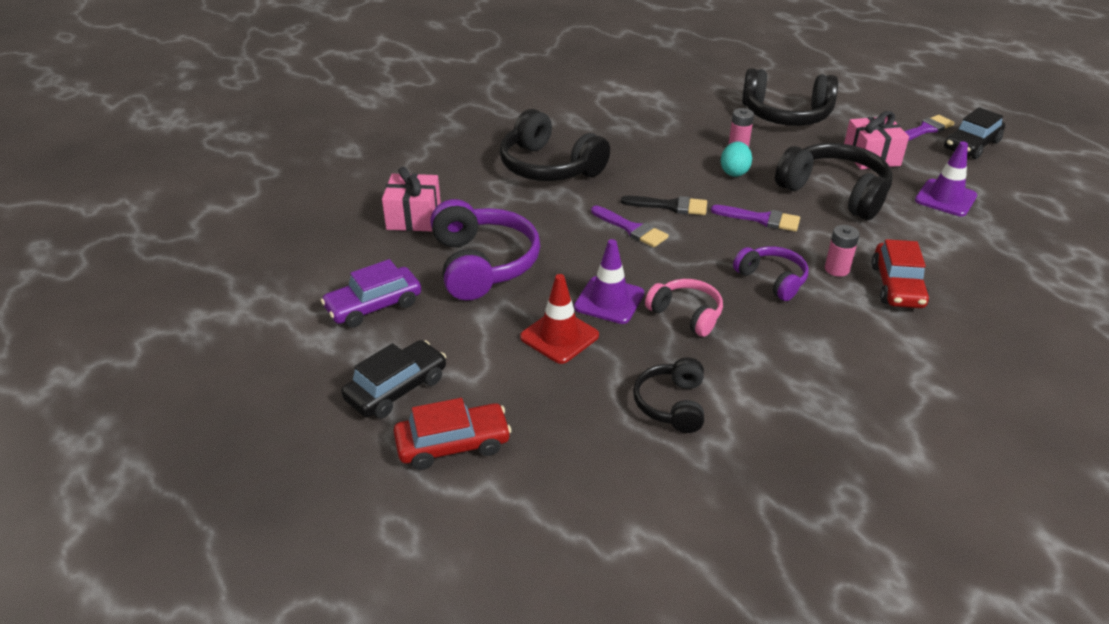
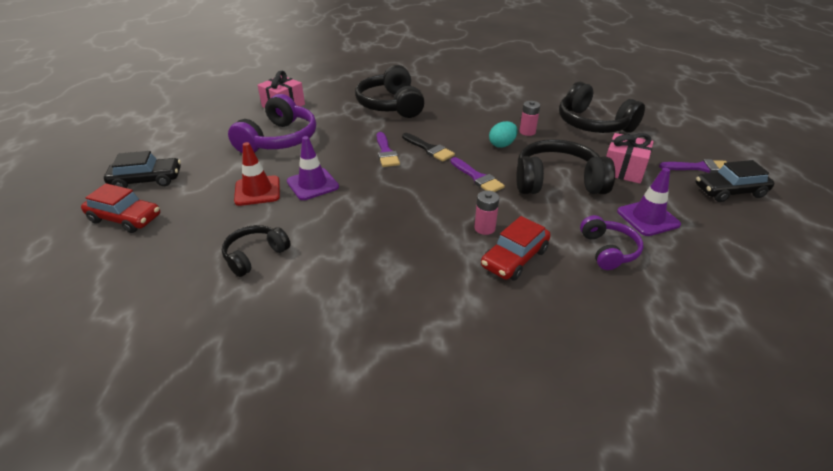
camera: 35 degrees right, 0 degrees up
(374, 306) = (200, 138): purple car -> none
(686, 314) = (343, 211): pink headphones -> none
(772, 280) = (428, 215): purple headphones -> purple headphones (608, 250)
(834, 193) = (557, 182): black headphones -> black headphones turned 75 degrees counterclockwise

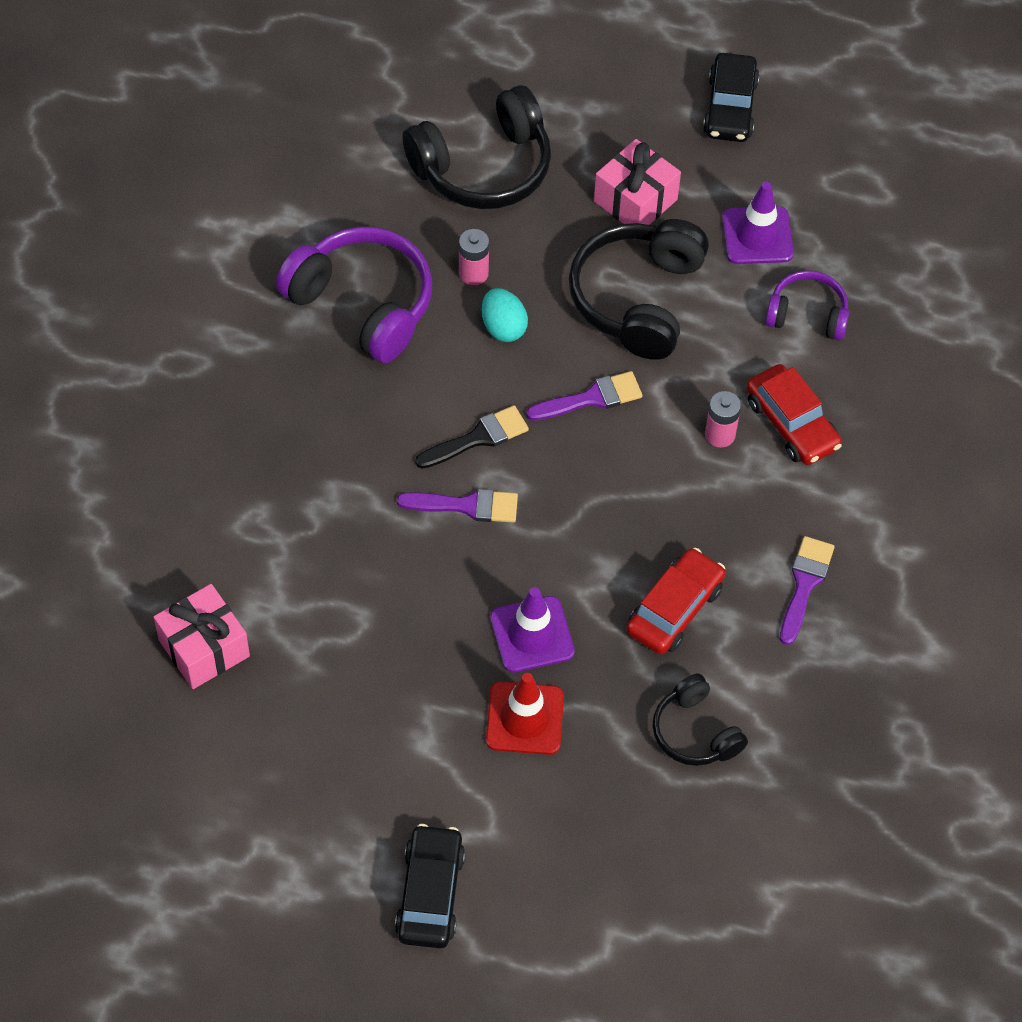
camera: 75 degrees left, 20 degrees up
(125, 218) = (543, 916): red car -> red car (674, 609)
(279, 139) = (354, 670): purple headphones -> purple headphones (363, 304)
(391, 105) = (280, 454): black headphones -> none
(699, 167) = (662, 104): purple brush -> purple brush (804, 584)

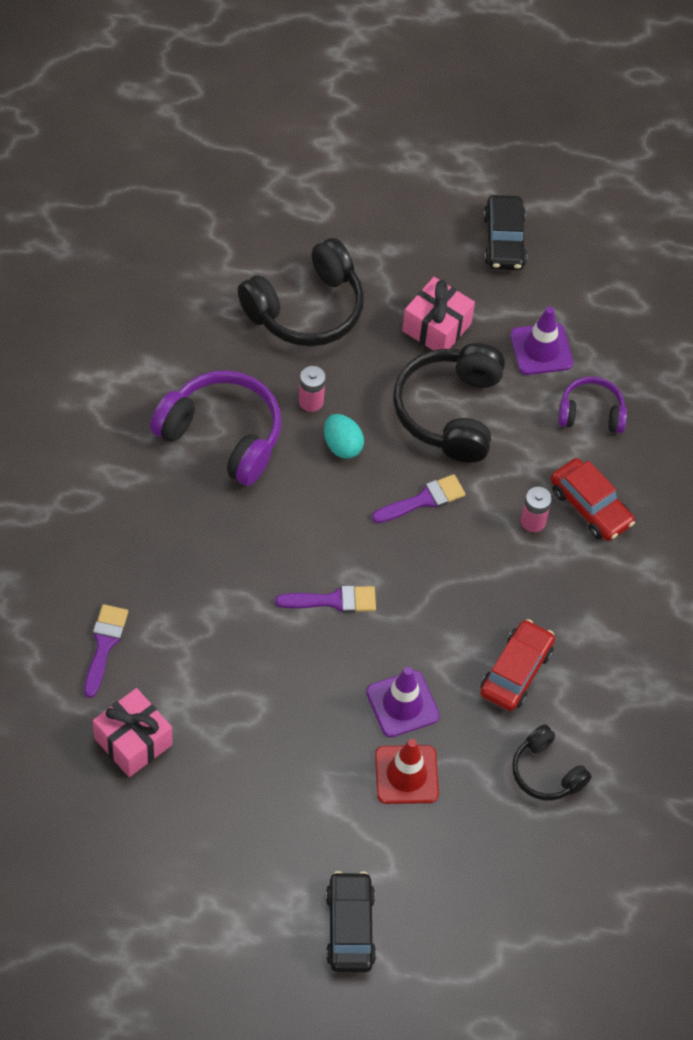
camera: 10 degrees left, 0 degrees up
(478, 438) = (334, 542): black brush -> none
(804, 584) = (618, 641): purple brush -> purple brush (104, 645)

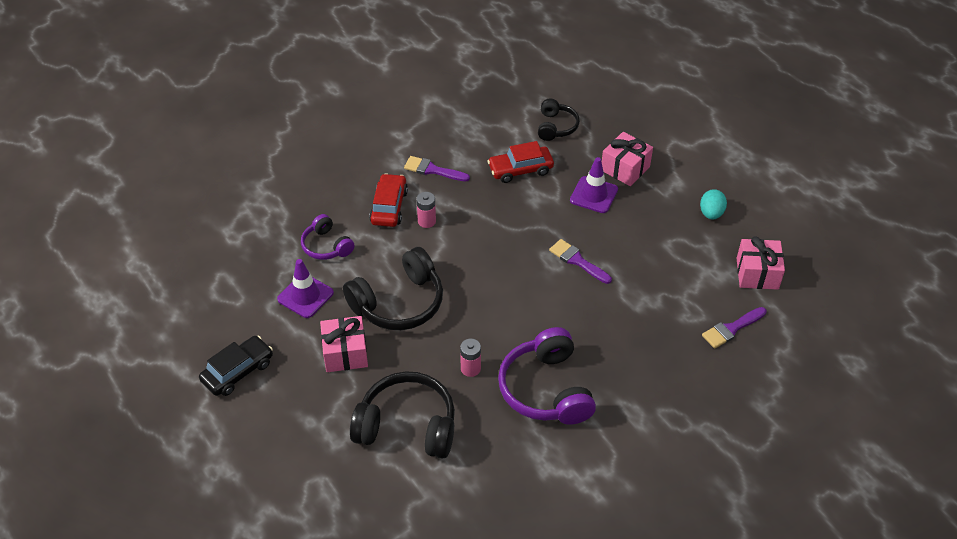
camera: 130 degrees left, 10 degrees down
(342, 445) = (481, 331): turquoise egg -> turquoise egg (711, 213)
(350, 928) = (717, 135): black car -> none
(406, 775) = (625, 168): red traffic cone -> pink gift
(423, 500) = (470, 271): purple brush -> purple brush (432, 170)

